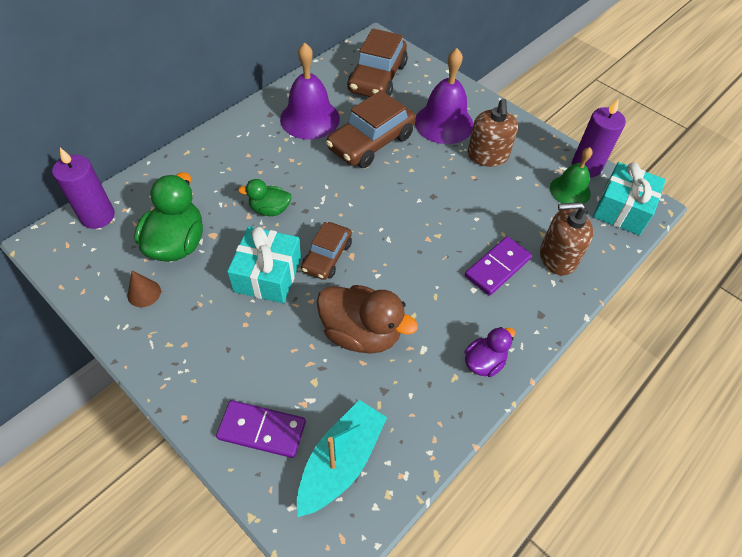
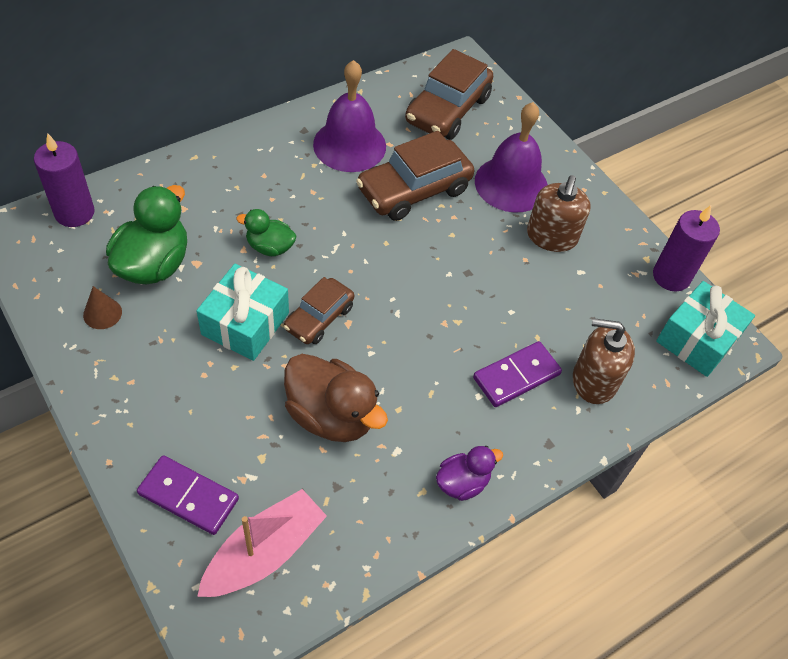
camera: 10 degrees right, 0 degrees up
(341, 461) = (264, 552): turquoise boat -> pink boat
(570, 190) = (639, 302): green bell -> none

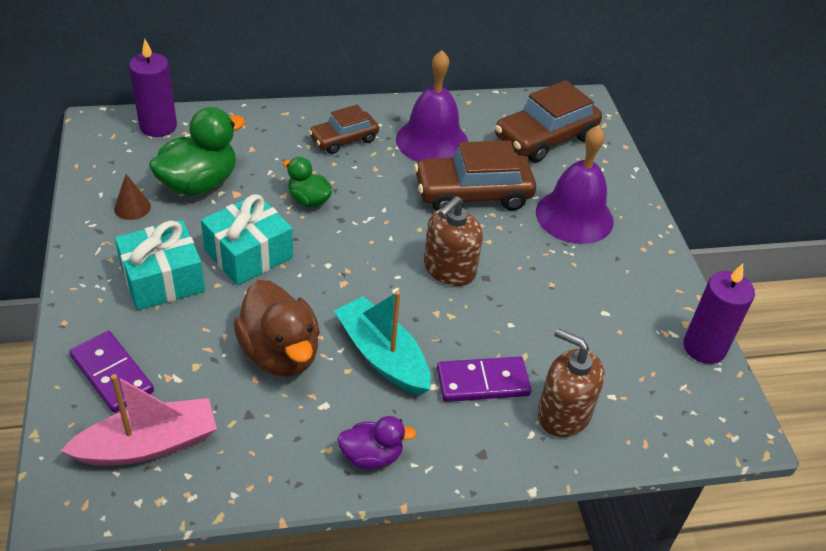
camera: 25 degrees right, 10 degrees down
(319, 318) = (318, 270): brown car -> brown car (344, 139)
(421, 383) = (382, 356): none -> turquoise boat
(551, 237) = (591, 273): brown soap dispenser -> brown soap dispenser (449, 269)
(697, 339) = (702, 415): turquoise gift -> turquoise gift (163, 279)

